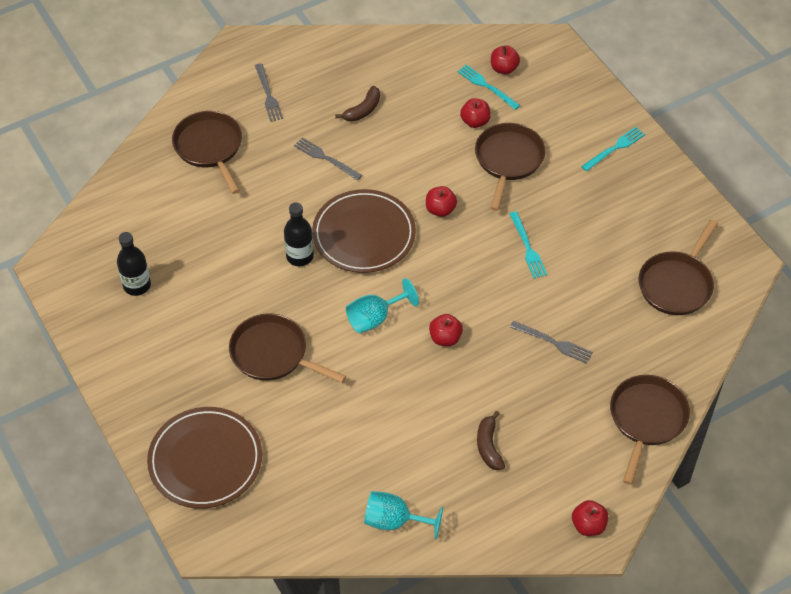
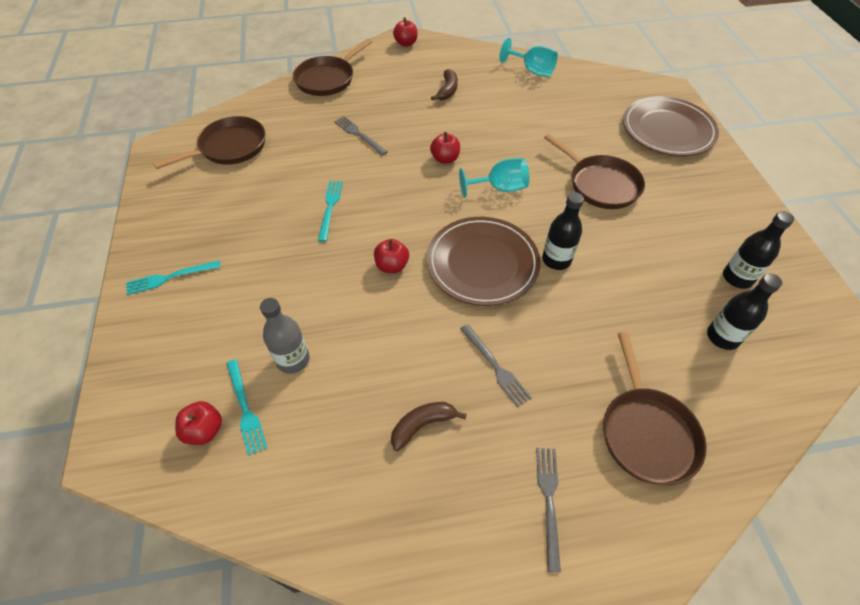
camera: 160 degrees left, 0 degrees up
(153, 229) = (722, 337): none -> black bottle
(475, 121) = (293, 360): red apple -> grey bottle
(508, 160) = (288, 298): brown pan -> none

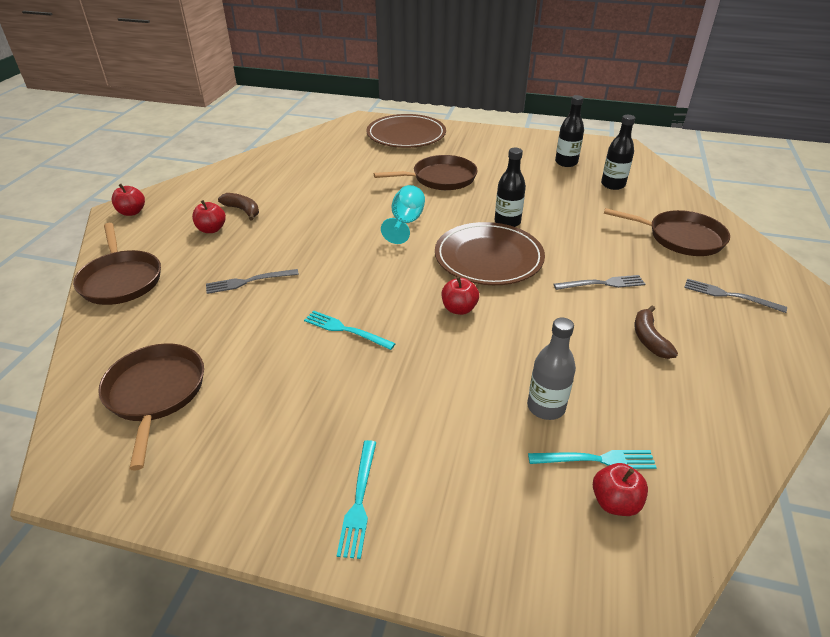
camera: 65 degrees left, 15 degrees down
(445, 159) = (341, 239): red apple -> red apple (211, 229)
(532, 71) = (269, 162): turquoise goblet -> none

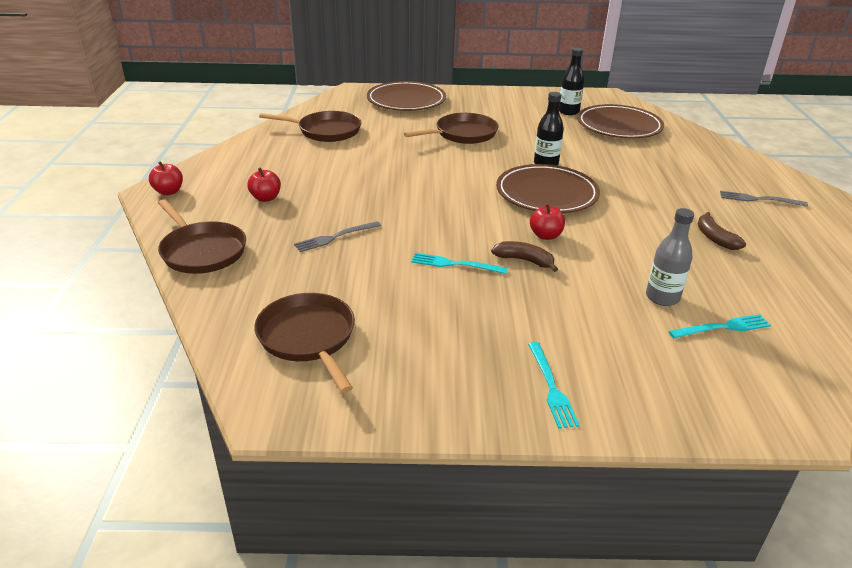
camera: 15 degrees left, 5 degrees down
(243, 210) = (286, 179): brown banana -> brown banana (524, 260)
(405, 223) = (454, 173): turquoise goblet -> none
(602, 284) = (654, 202): grey fork -> none
(613, 185) = (619, 126): black bottle -> brown plate
(615, 502) = (753, 353): red apple -> none
(681, 238) = (698, 161): brown pan -> brown pan (326, 131)

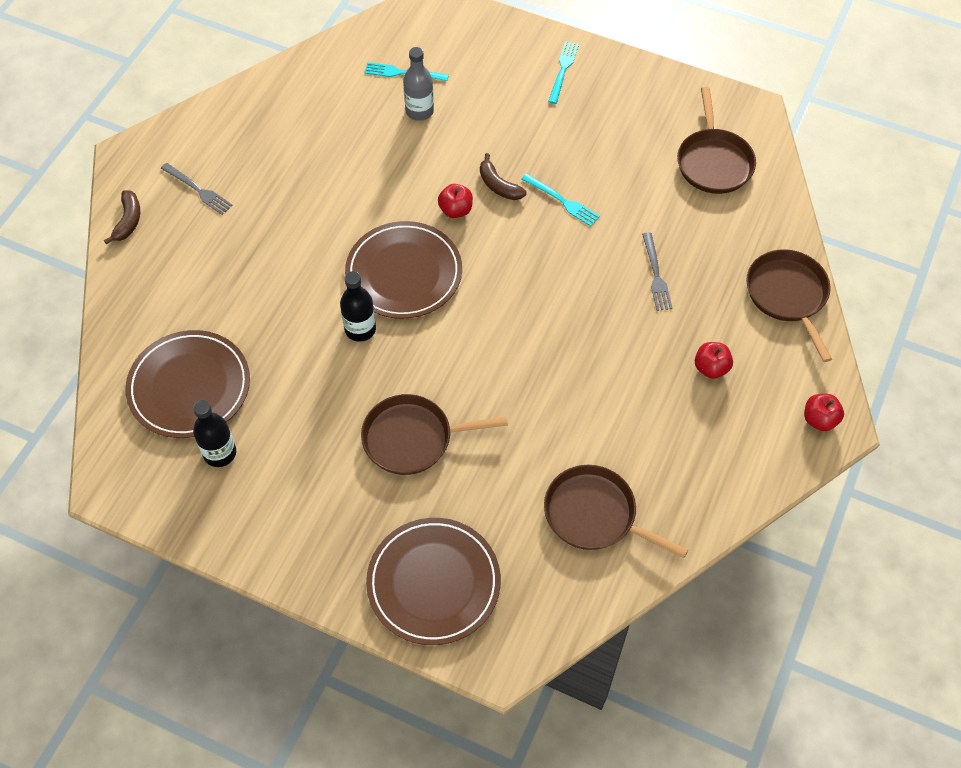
camera: 155 degrees left, 25 degrees up
(335, 237) = (656, 274): grey fork -> grey fork turned 90 degrees clockwise
(715, 238) = (305, 155): brown banana -> brown banana (128, 221)

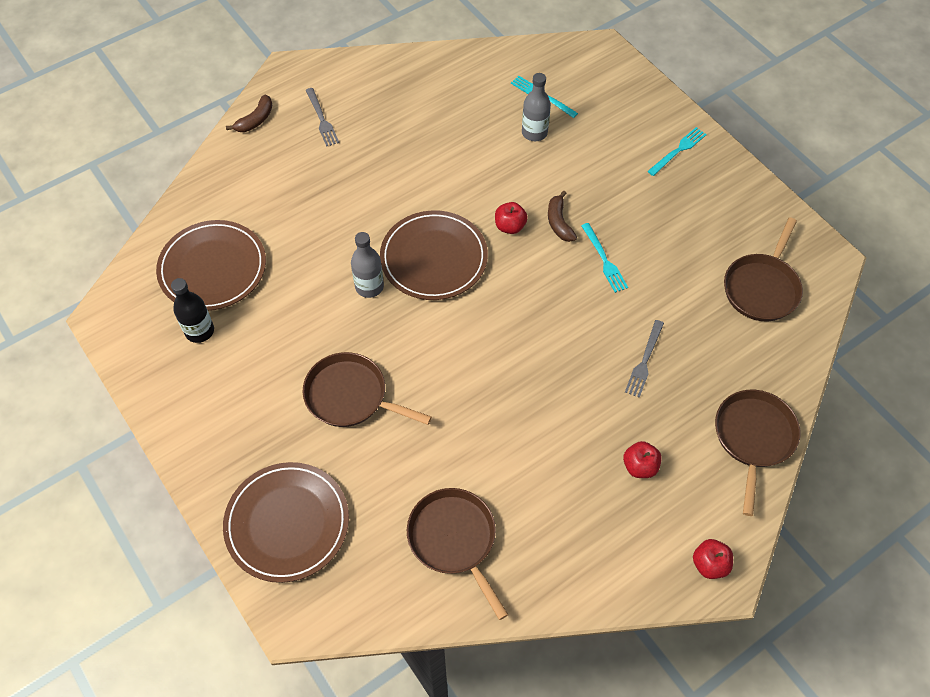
camera: 30 degrees right, 0 degrees up
(360, 329) = (369, 287): black bottle -> grey bottle

